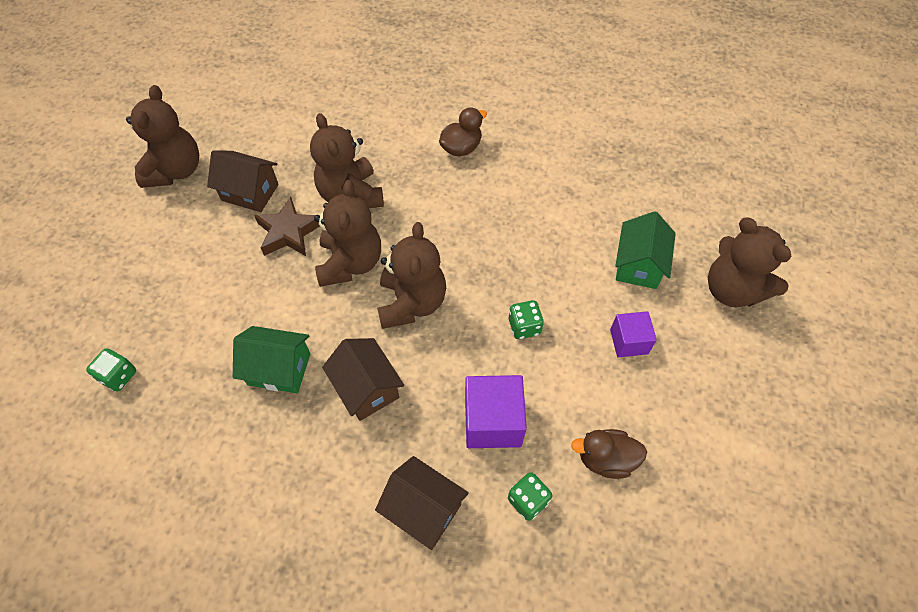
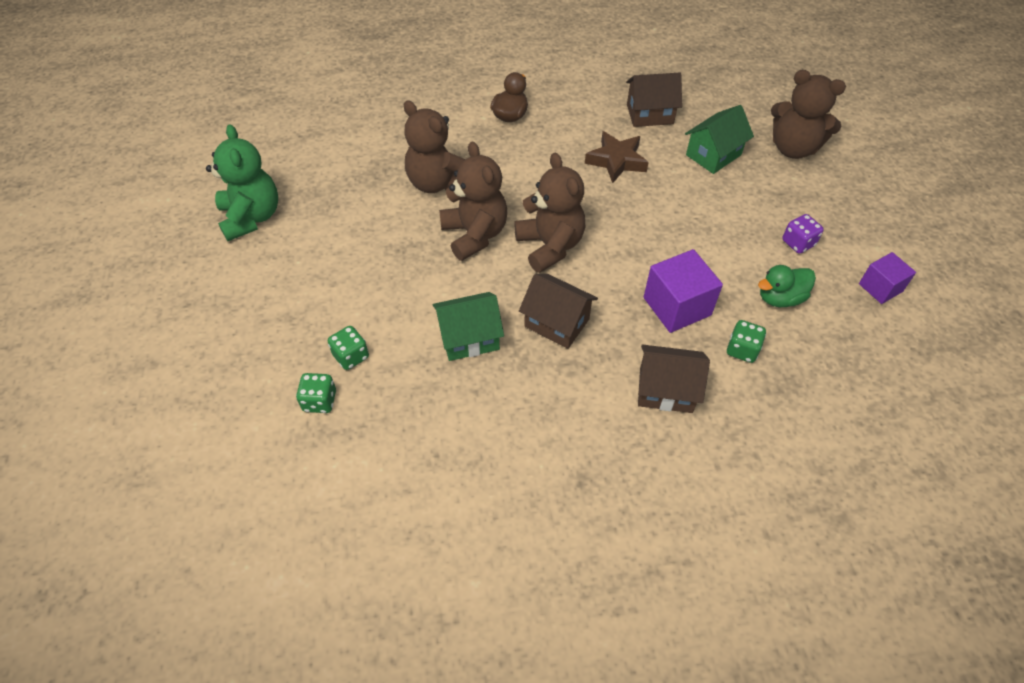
camera: 25 degrees left, 5 degrees down
(175, 170) = (251, 217): brown teddy bear -> green teddy bear
(250, 192) = (340, 211): brown house -> brown house (650, 114)
(289, 232) = (400, 230): brown star -> brown star (616, 161)
(524, 326) = (654, 230): green dice -> green dice (351, 356)
(605, 459) = (780, 298): brown duck -> green duck
(629, 341) = (742, 211): purple cube -> purple cube (880, 287)
(638, 265) = (713, 155): green house -> green house turned 60 degrees clockwise
(666, 403) = (798, 243): none -> purple dice

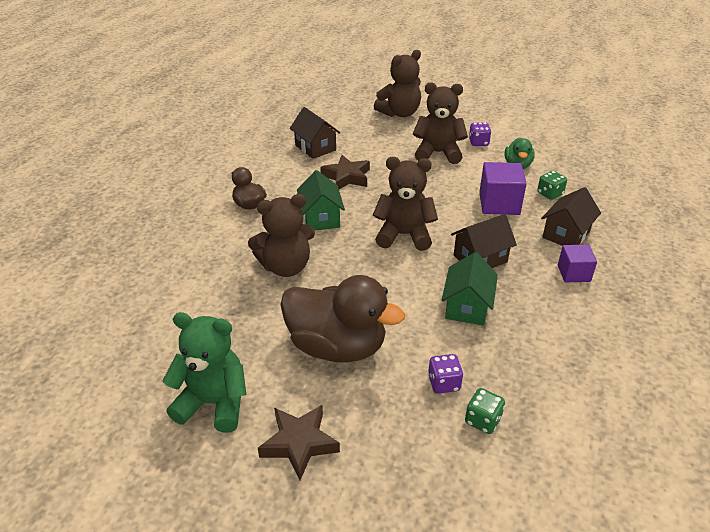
camera: 60 degrees left, 15 degrees down
(235, 286) = (299, 443): none -> brown star
(351, 356) = (444, 383): green dice -> purple dice
(355, 263) = (337, 346): none -> brown duck
(474, 234) = (362, 267): brown teddy bear -> brown teddy bear (438, 153)
(650, 114) = (315, 148): brown house -> brown house turned 60 degrees counterclockwise
(713, 155) = (378, 140): green house -> green house (321, 218)
(880, 287) = (531, 132): purple cube -> purple cube (573, 273)

